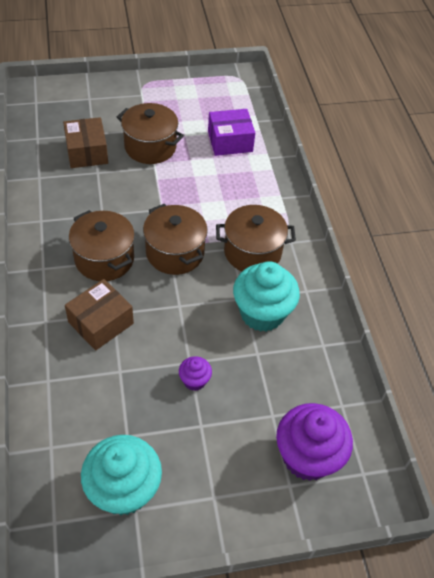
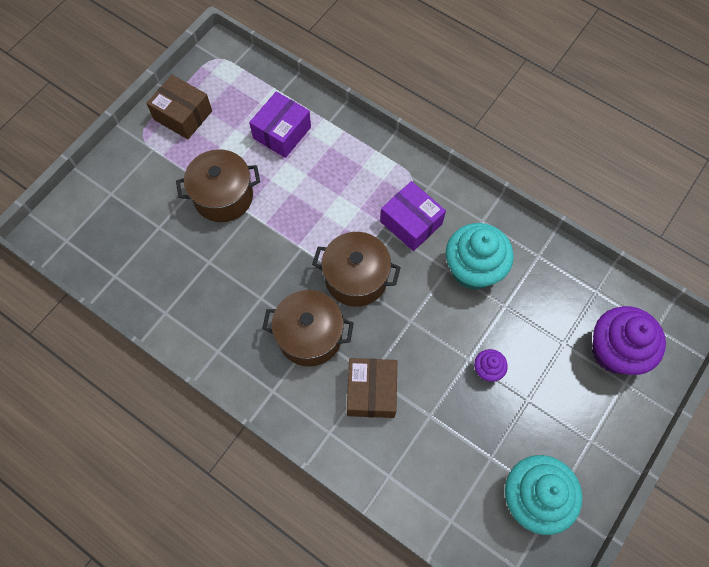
camera: 40 degrees left, 15 degrees up
(87, 152) = (176, 250): brown box -> brown box (183, 115)
(252, 252) = (411, 223): brown pot -> purple box

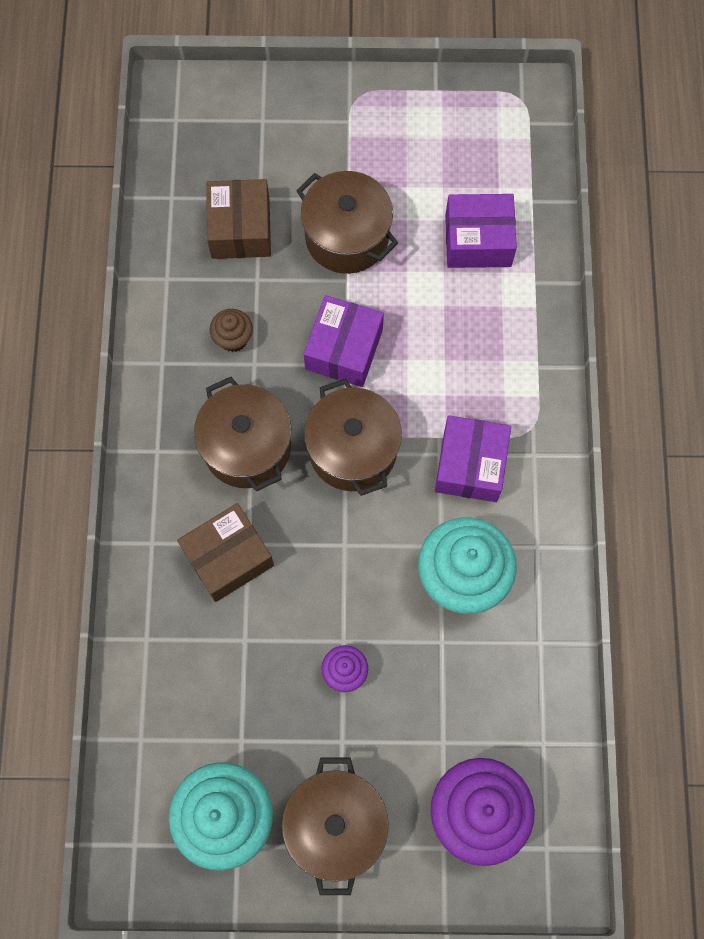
camera: 55 degrees right, 5 degrees up
(183, 115) = (416, 119): brown box -> brown box (240, 229)
(235, 299) = (233, 338): none -> brown cupcake
(291, 243) = (344, 349): none -> purple box
(576, 435) = (335, 825): none -> brown pot

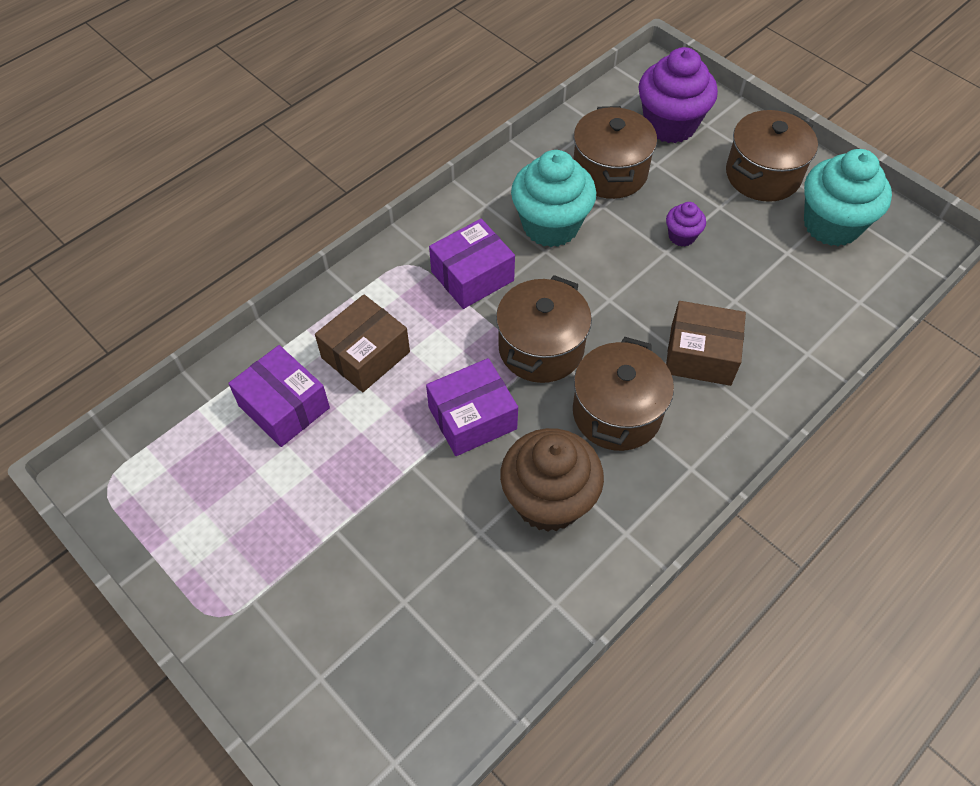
camera: 135 degrees left, 15 degrees down
(233, 338) = (548, 500): brown cupcake -> brown cupcake, size x2.10
(240, 229) = (449, 588): brown box -> brown box (365, 355)
(347, 237) = (373, 499): brown pot -> brown pot (610, 172)

